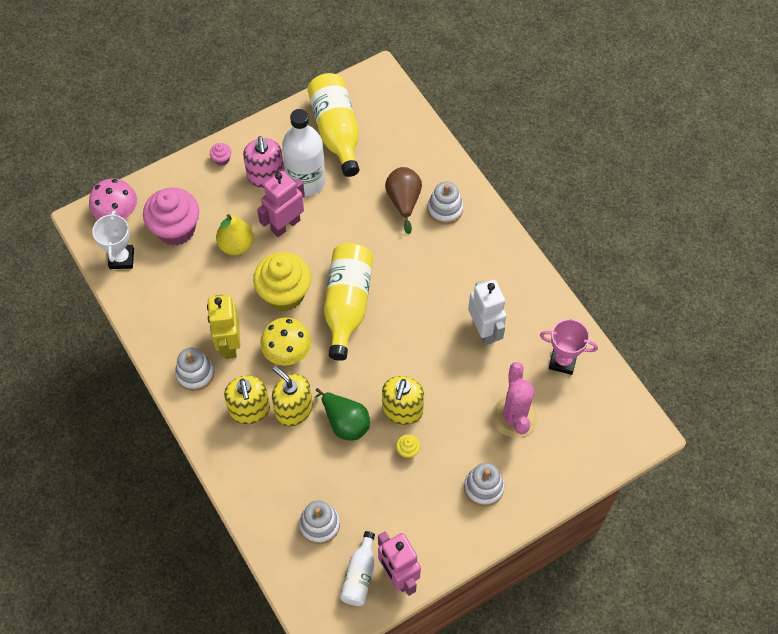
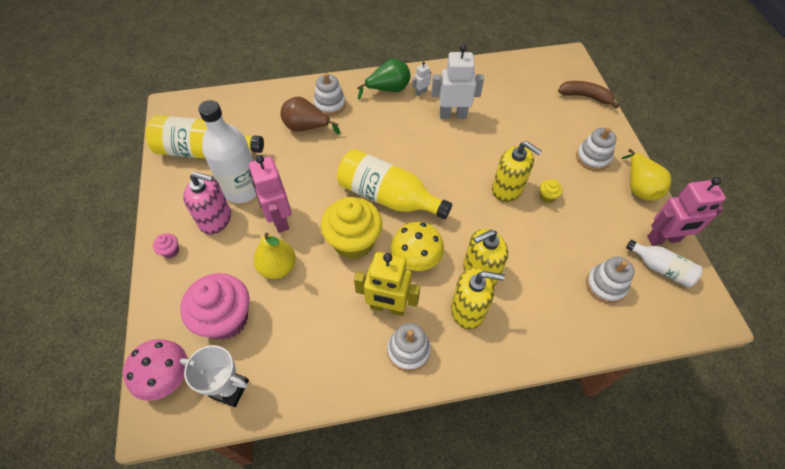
camera: 70 degrees left, 5 degrees down
(345, 422) = (506, 234): green pear -> green pear (388, 89)
(460, 542) = (639, 187): none -> yellow pear
(504, 288) = (421, 92): none -> white robot
(514, 416) = (535, 120): pink cactus -> none
(562, 361) = (497, 80): pink trophy -> none
(581, 463) = (585, 97): none -> brown banana

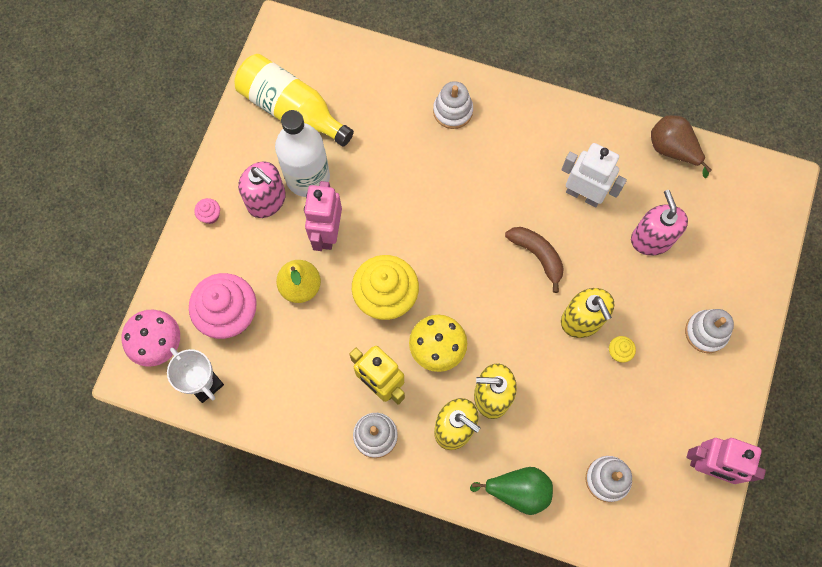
camera: 30 degrees right, 15 degrees up
(306, 127) = (411, 130): brown pear -> brown pear (672, 150)
(388, 89) = (530, 122): green pear -> green pear (518, 491)
(388, 197) = (449, 264): yellow bottle -> none
(421, 92) = (566, 144): white robot -> none
(515, 121) = (651, 239): none -> pink soap dispenser
(585, 97) = (760, 248): brown banana -> brown banana (537, 255)
(639, 187) = (731, 395): yellow pear -> none
(661, 268) = (679, 494): white bottle -> none

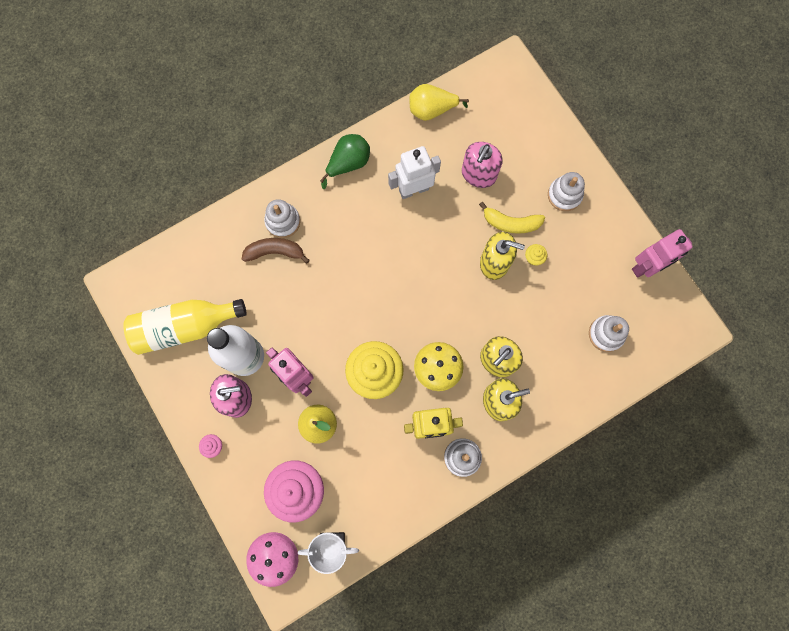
camera: 50 degrees left, 5 degrees up
(518, 491) = (570, 395): green pear -> green pear (348, 164)
(537, 255) = (429, 253): brown banana -> brown banana (275, 252)
(632, 305) = (511, 223): none -> yellow banana
(651, 239) = (478, 174): pink soap dispenser -> pink soap dispenser turned 90 degrees counterclockwise
(672, 150) = (432, 110): brown pear -> yellow pear

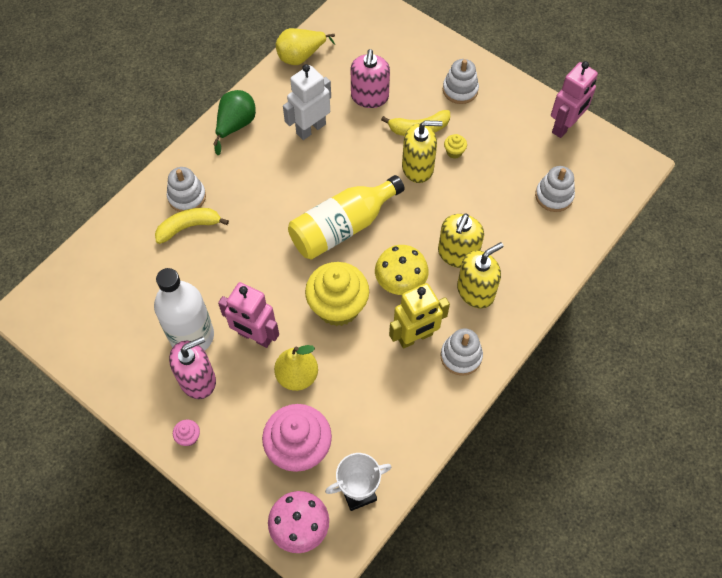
camera: 20 degrees left, 15 degrees down
(185, 327) = (116, 328): yellow bottle -> yellow bottle (343, 227)
(275, 252) = (189, 227): brown banana -> yellow banana

